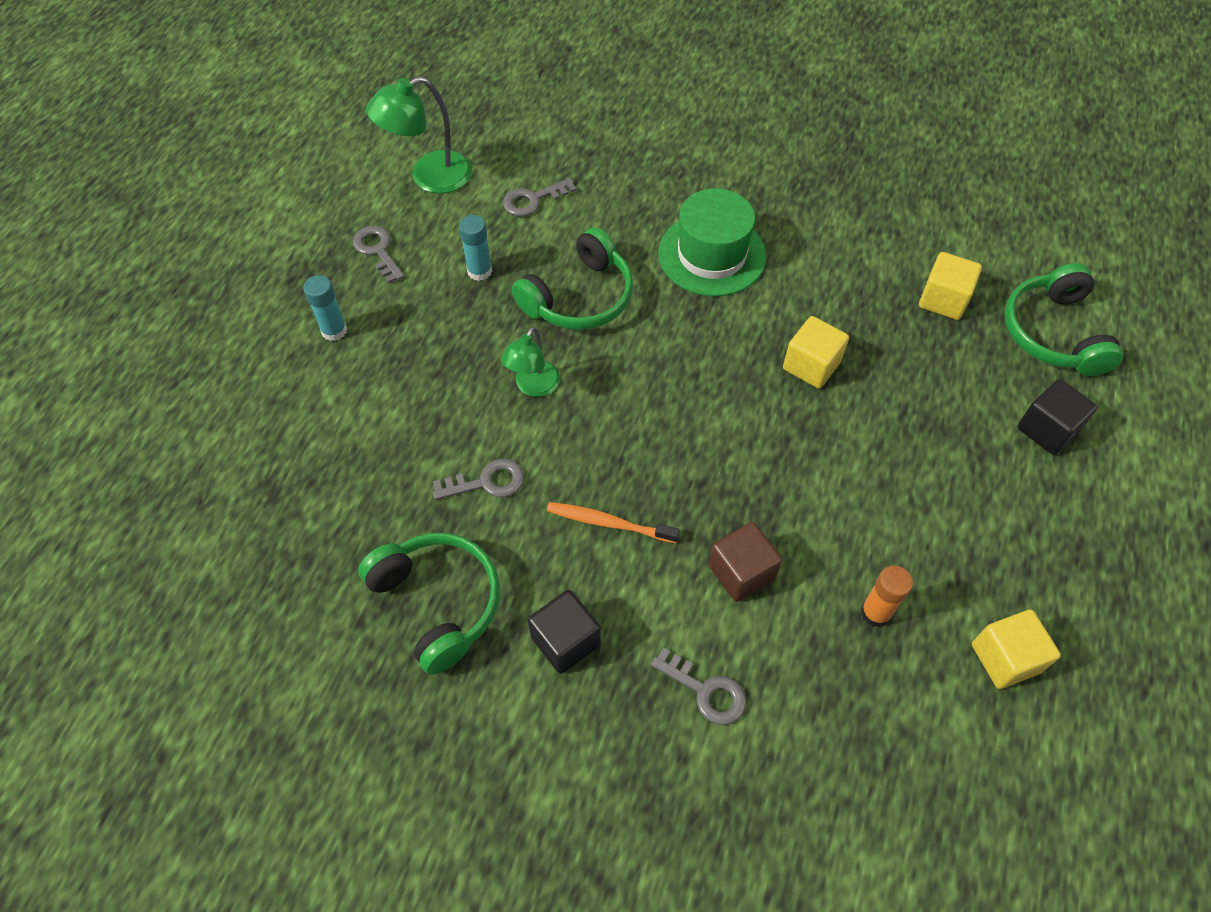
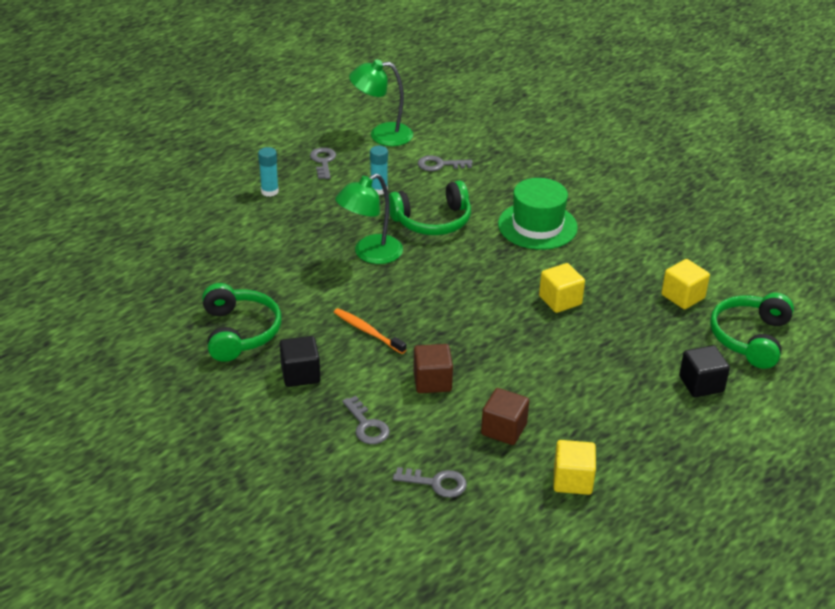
camera: 25 degrees right, 20 degrees down
(487, 482) = (308, 289): grey key -> grey key (437, 483)
(533, 386) = (370, 254): green lamp -> green lamp, size x1.55
(875, 612) = (504, 429): orange glue stick -> brown cube

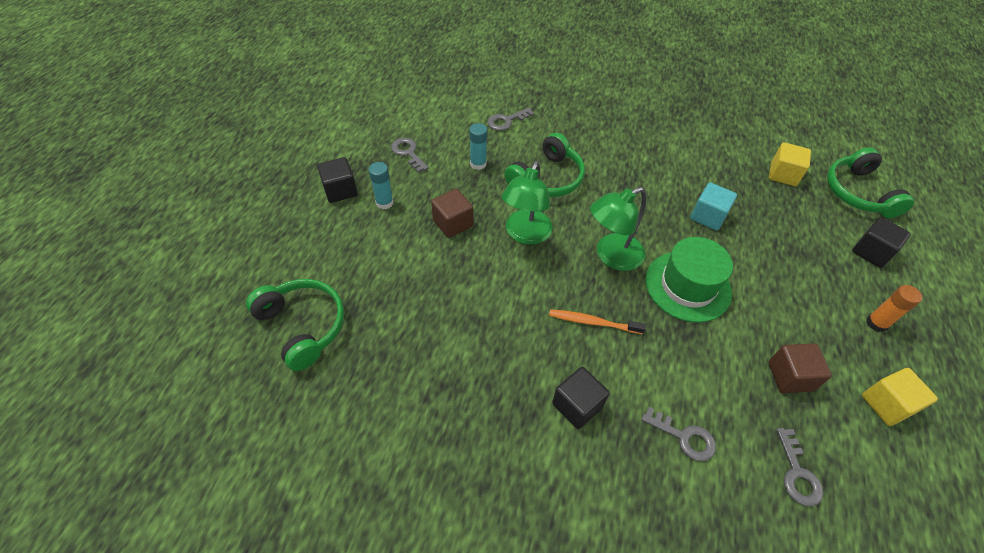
camera: 30 degrees left, 15 degrees up
(239, 332) = (481, 382): green headphones -> green headphones (302, 326)
(240, 171) = (340, 190): none -> black cube
(382, 135) = (436, 109): green lamp -> green lamp (611, 256)
(432, 381) = (691, 352): brown cube -> brown cube (453, 223)
(437, 483) = (797, 474): grey key -> grey key turned 105 degrees clockwise
(537, 226) = (628, 151): green hat -> green hat (687, 286)
(560, 300) = (708, 216): yellow cube -> turquoise cube
(635, 431) = (876, 323): none -> orange glue stick

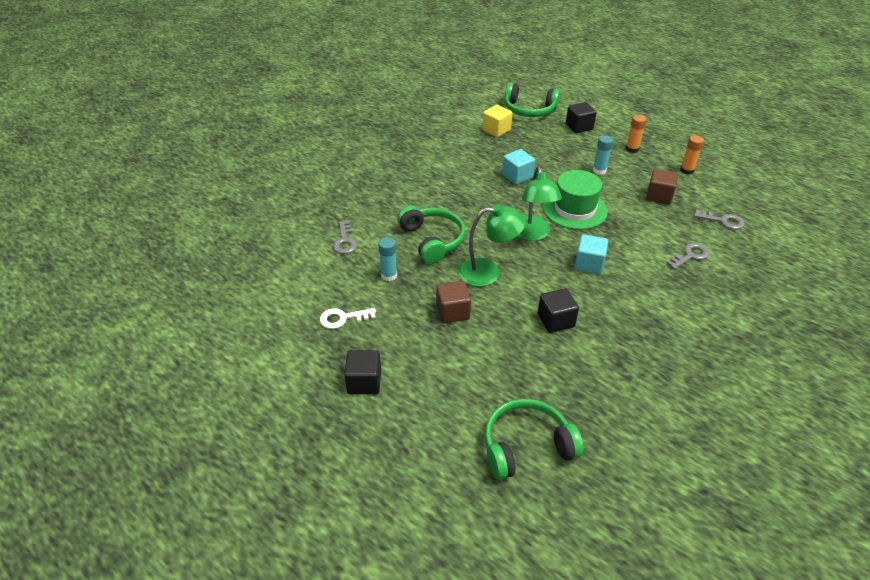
camera: 65 degrees left, 10 degrees down
(384, 203) = (401, 352): turquoise glue stick -> turquoise glue stick (599, 170)
(408, 153) = (342, 318): grey key -> white key
(525, 234) = (488, 272): green lamp -> green lamp turned 45 degrees counterclockwise
(577, 405) = (655, 296): black cube -> black cube (555, 320)
(593, 322) = (589, 264): orange toothbrush -> turquoise cube
(886, 404) = (687, 170): yellow cube -> orange glue stick

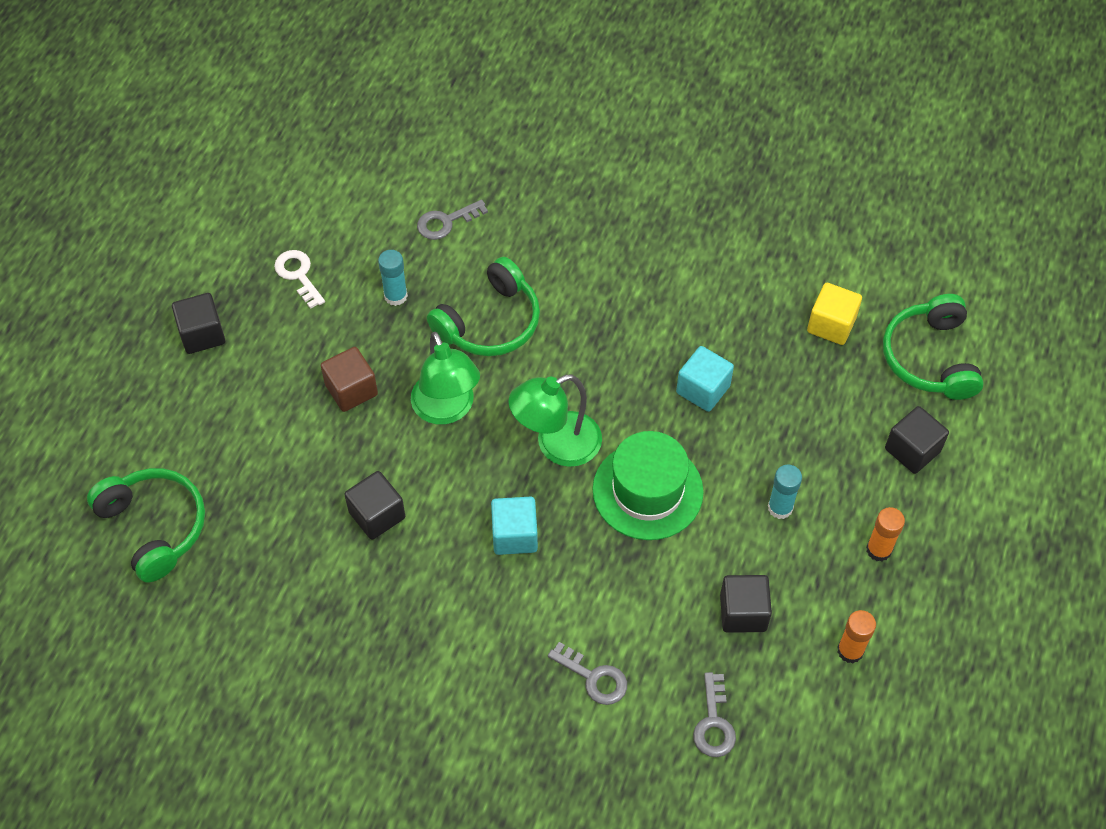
camera: 70 degrees right, 15 degrees up
(659, 196) = (743, 612): brown cube -> black cube

